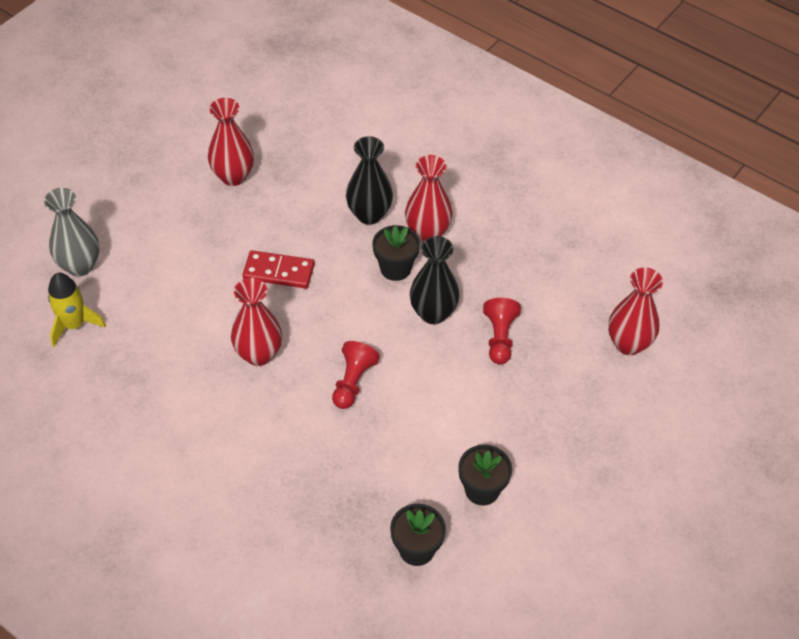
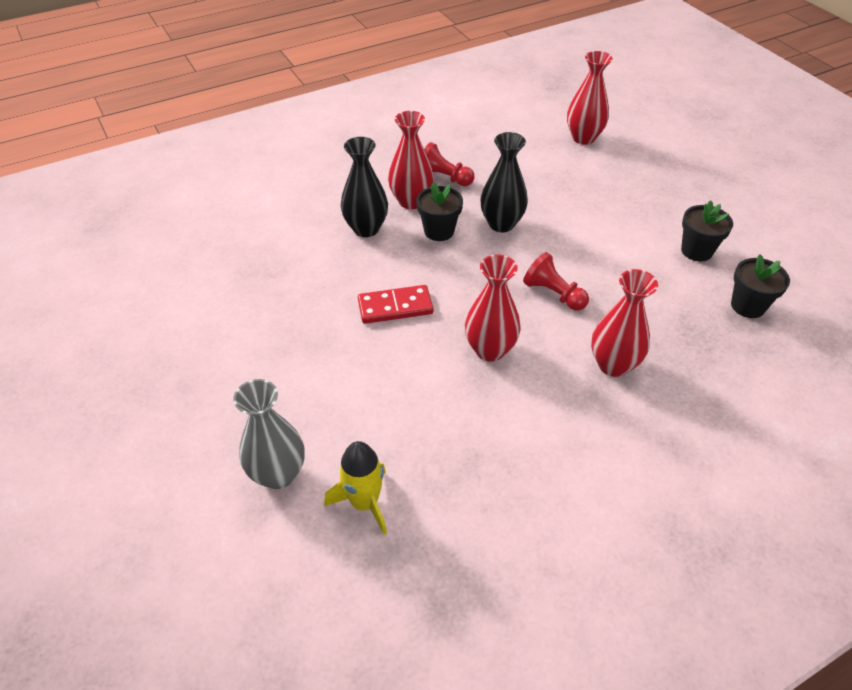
camera: 65 degrees left, 5 degrees down
(233, 176) = (247, 306): red vase -> red vase (613, 365)
(278, 272) = (395, 307): red domino -> red domino turned 45 degrees clockwise
(499, 338) = (546, 196): red pawn -> red pawn (444, 177)

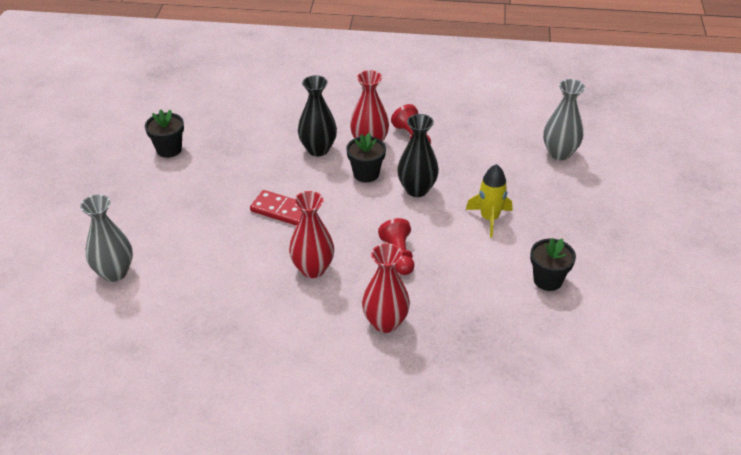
camera: 35 degrees right, 5 degrees down
(364, 502) = (143, 315): yellow rocket -> yellow rocket (489, 218)
(583, 138) = (559, 153): red vase -> grey vase
(747, 306) = (539, 338): black flower pot -> black flower pot (169, 149)

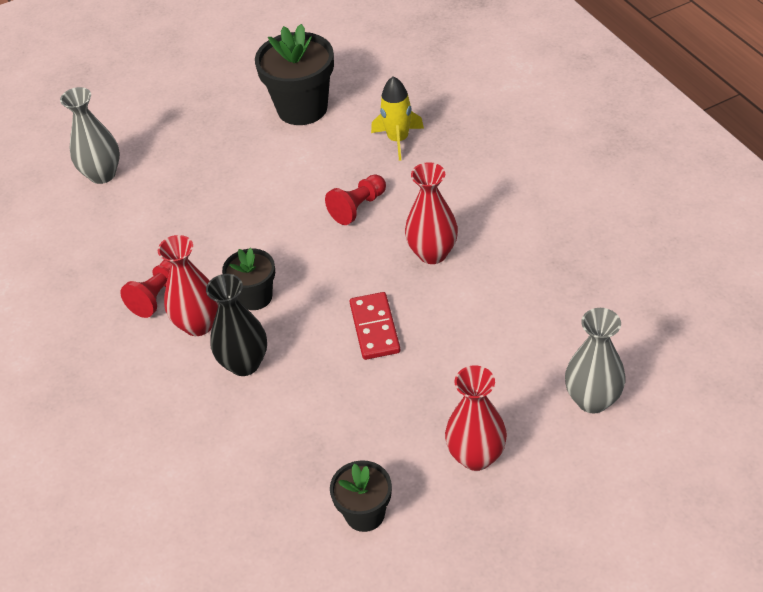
camera: 120 degrees left, 5 degrees up
(385, 322) = (447, 173): red vase -> red vase (476, 456)
(417, 189) = (248, 245): black vase -> none
(489, 218) = (250, 175): yellow rocket -> yellow rocket (398, 140)
(548, 280) = (302, 108): black flower pot -> black flower pot, size x1.71

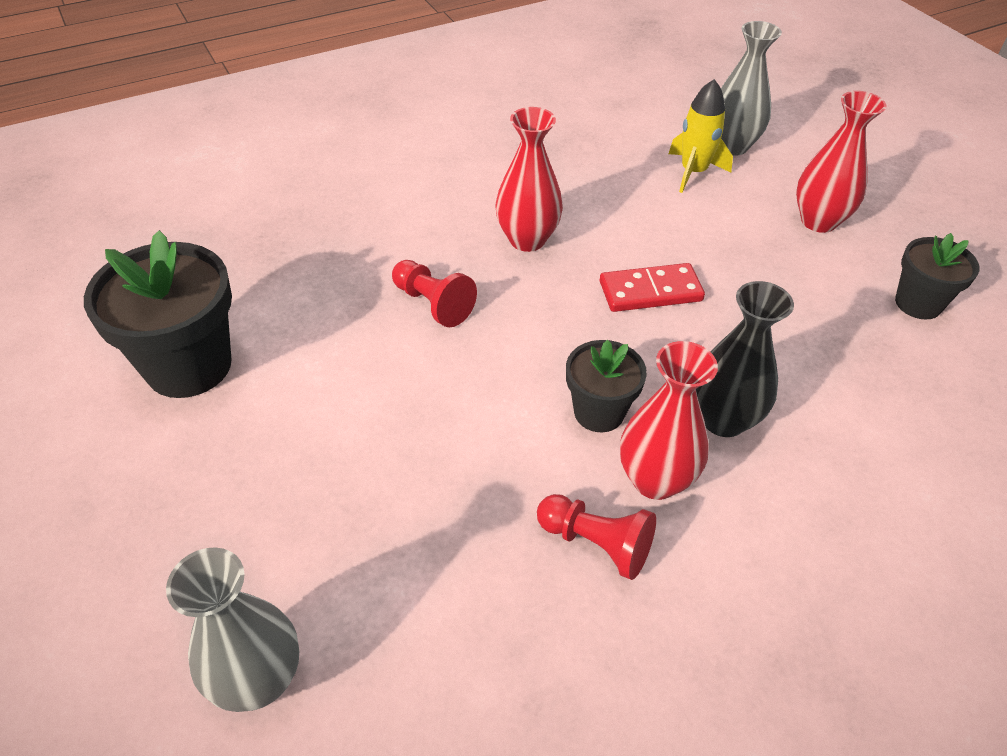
camera: 95 degrees left, 0 degrees up
(398, 140) = (305, 263): yellow rocket -> yellow rocket (693, 172)

